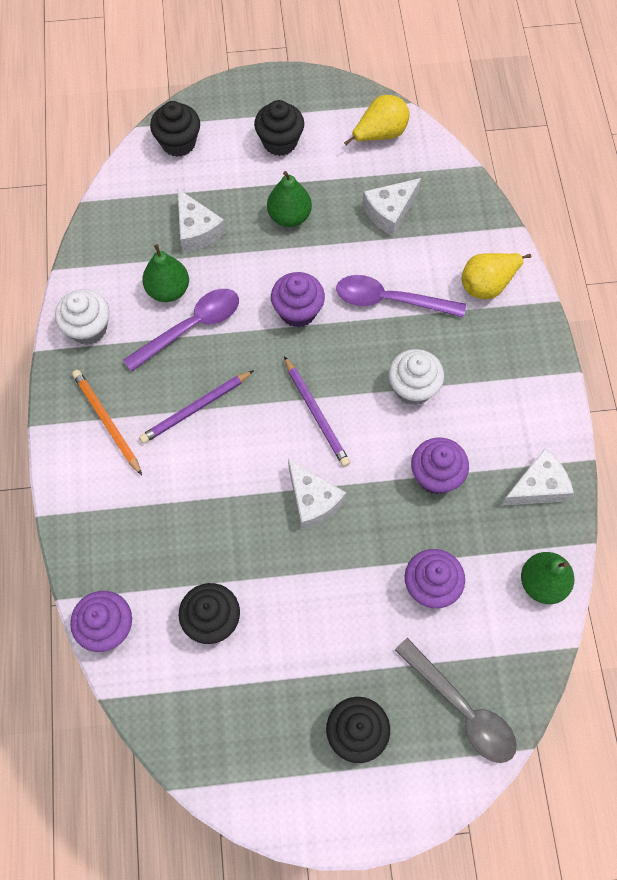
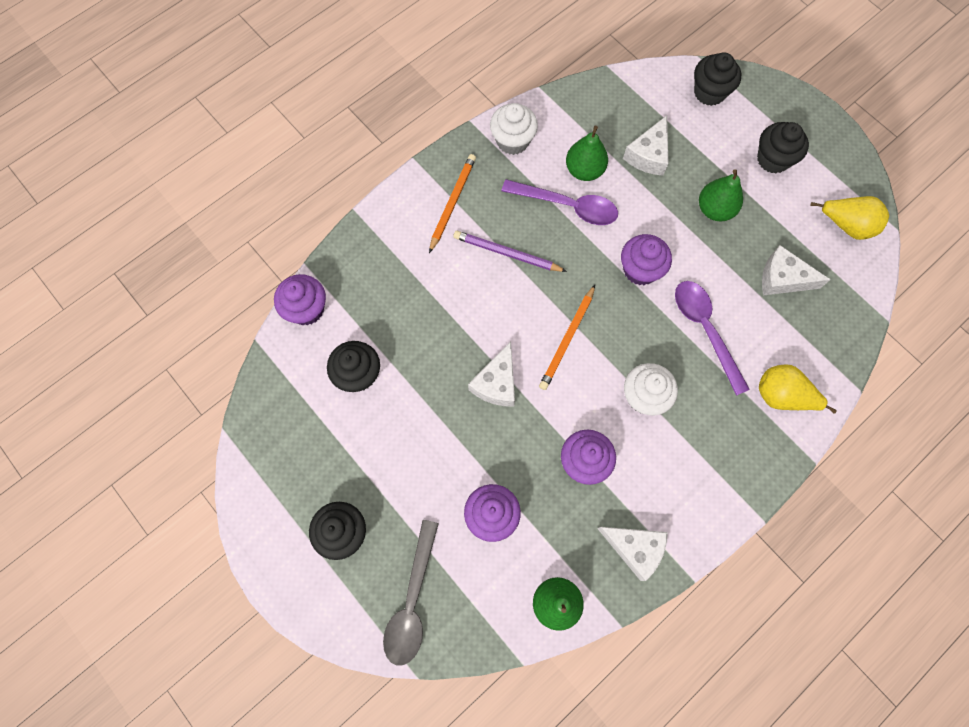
camera: 55 degrees right, 5 degrees up
(316, 413) = (567, 339): purple pencil -> orange pencil

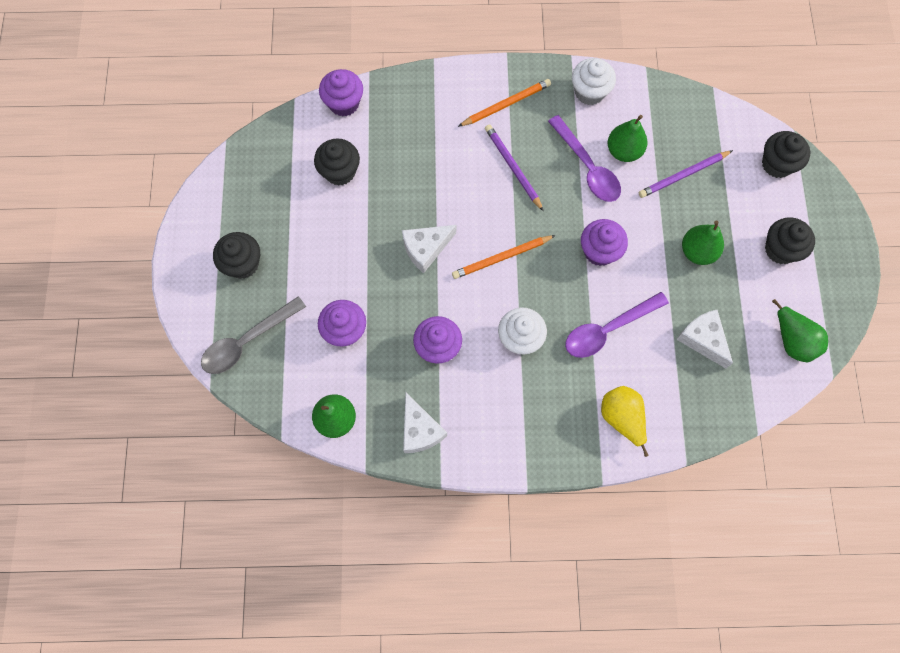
camera: 40 degrees right, 0 degrees up
(648, 155) = (683, 175): white cheese -> purple pencil
(705, 330) = (608, 329): purple spoon -> purple spoon turned 135 degrees counterclockwise
(846, 225) = (792, 340): yellow pear -> green pear

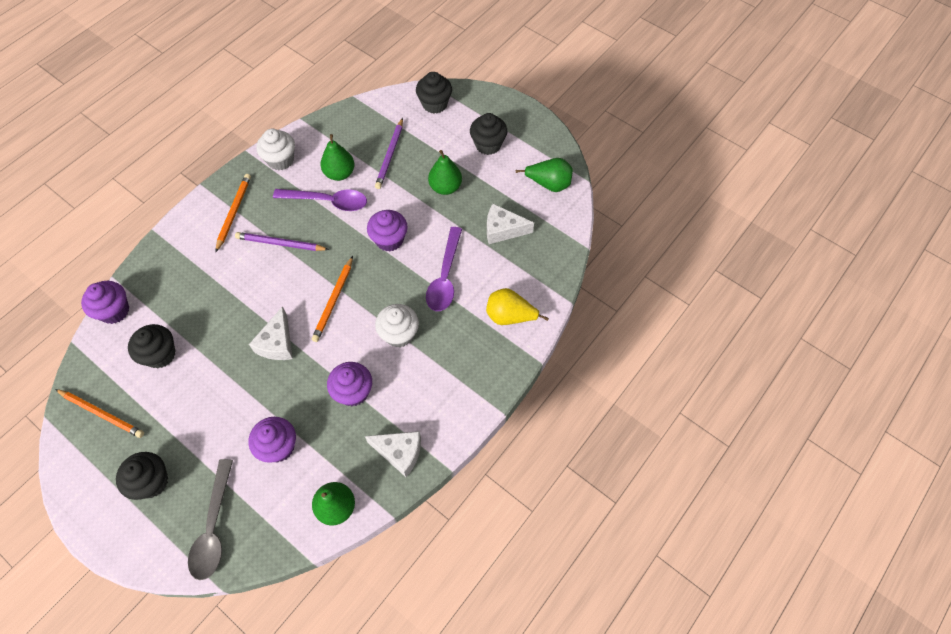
camera: 50 degrees left, 10 degrees down
(261, 177) = (102, 413): none -> orange pencil

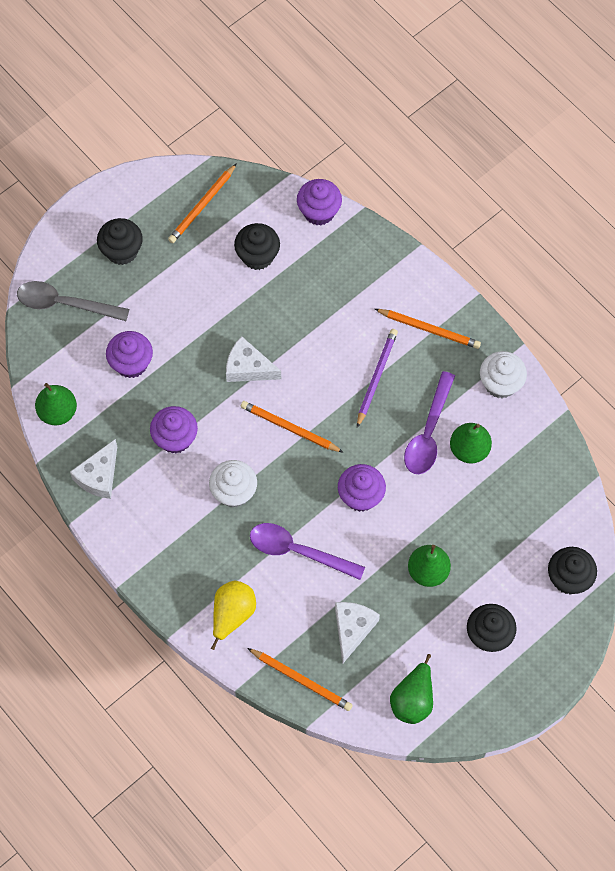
camera: 100 degrees right, 5 degrees up
(390, 155) = (489, 512): purple pencil -> none
(552, 258) = (301, 680): none -> orange pencil

